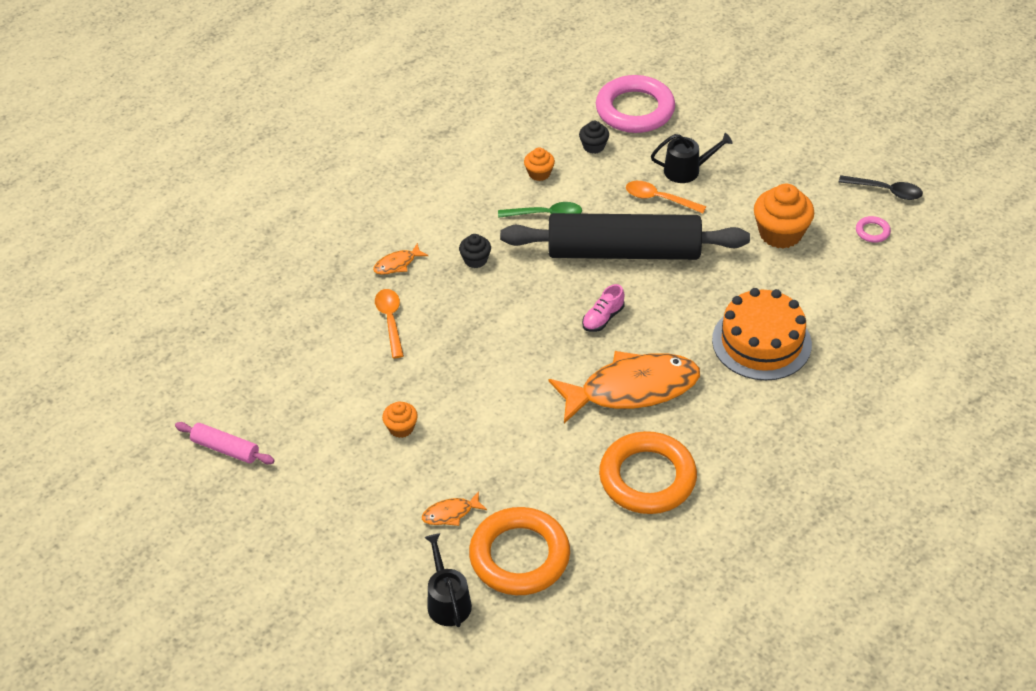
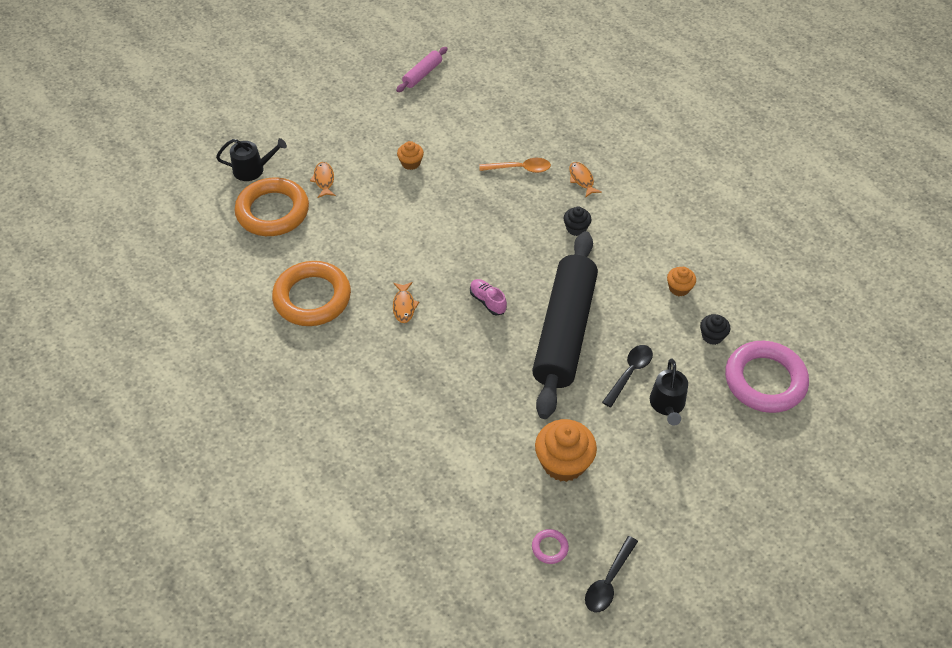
camera: 100 degrees right, 5 degrees up
(545, 215) = (623, 284): green spoon -> none
(632, 389) = (404, 306): orange fish -> orange fish, size x0.41
(659, 199) = (629, 373): orange spoon -> black spoon
(761, 342) = (428, 410): orange cake -> none

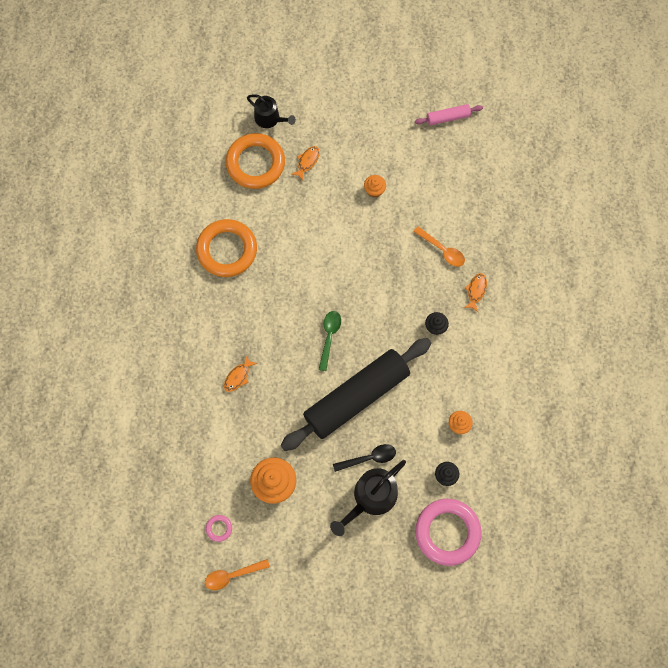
camera: 40 degrees right, 20 degrees up
(404, 306) = (276, 300): orange fish -> orange fish (238, 377)
(487, 301) = (329, 337): pink shoe -> green spoon
(608, 581) = (233, 575): black spoon -> orange spoon
(667, 404) = (371, 498): black watering can -> black watering can, size x1.56

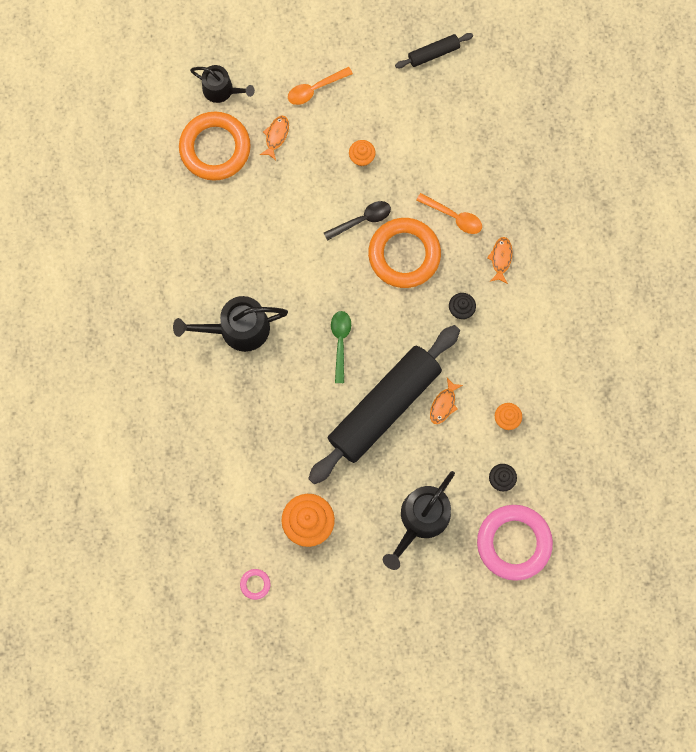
camera: 10 degrees left, 5 degrees up
(227, 250) = (201, 259): orange ring -> orange ring (404, 254)
(233, 575) = (281, 633): orange spoon -> orange spoon (315, 89)
(238, 377) = (243, 407): orange fish -> orange fish (443, 404)
(246, 311) = (238, 329): none -> black watering can
(368, 458) = (410, 475): black spoon -> black spoon (362, 220)
(448, 117) = (433, 53): pink rolling pin -> black rolling pin

